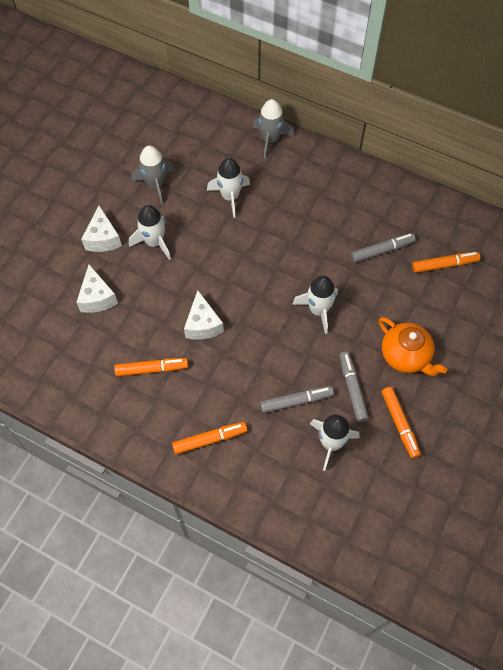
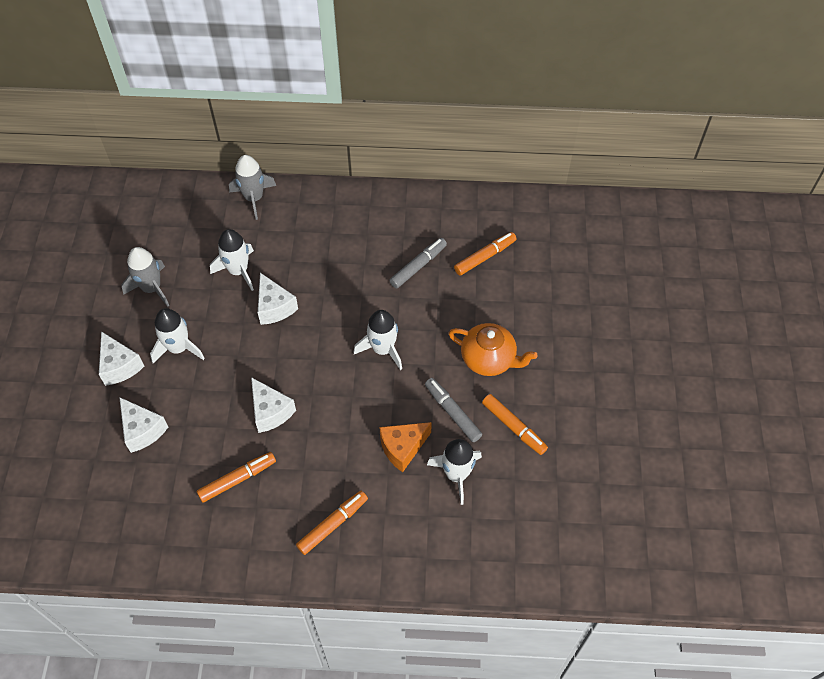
camera: 25 degrees left, 5 degrees down
(245, 238) = (274, 307): none -> white cheese
(296, 401) = (403, 448): grey marker -> orange cheese

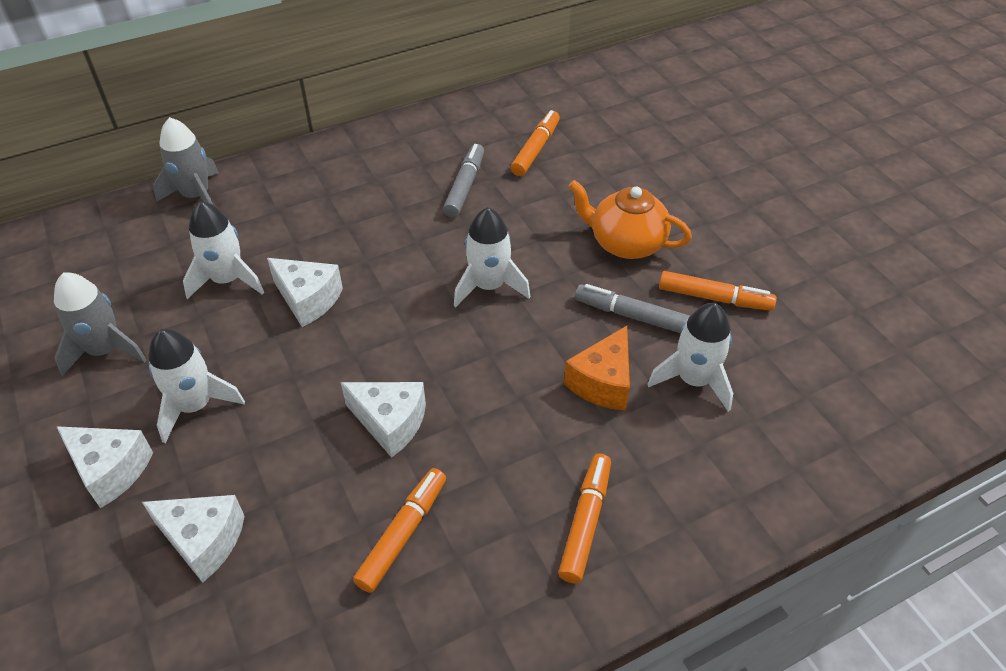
camera: 30 degrees left, 10 degrees down
(489, 359) = (626, 243): orange teapot -> orange teapot turned 150 degrees counterclockwise

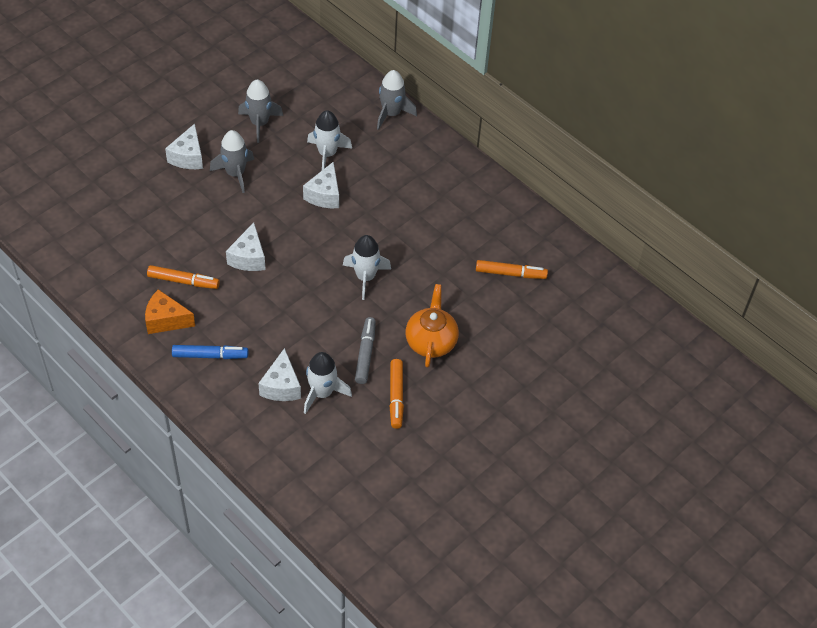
camera: 70 degrees right, 5 degrees up
(195, 406) = (235, 174): white rocket -> grey rocket
(203, 540) = (160, 206): white cheese -> white cheese (281, 386)
(465, 186) = (454, 243): grey marker -> none
(585, 522) = (210, 355): orange marker -> blue marker
(603, 382) = (306, 348): orange cheese -> orange cheese (166, 320)

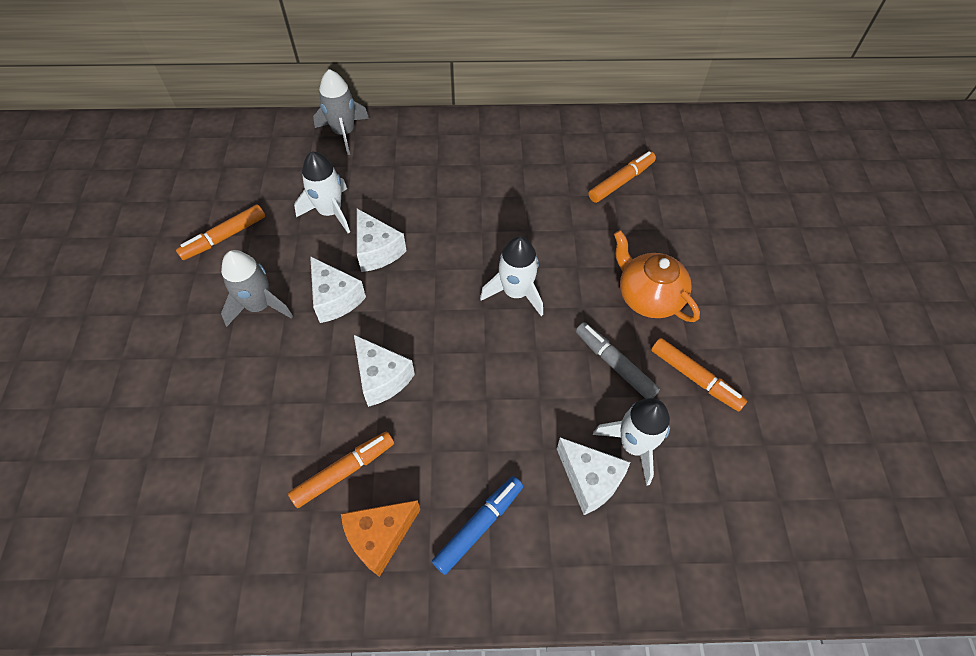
camera: 45 degrees left, 5 degrees up
(188, 157) = (184, 332): white cheese -> white cheese (335, 299)
(259, 123) = (224, 237): grey rocket -> orange marker

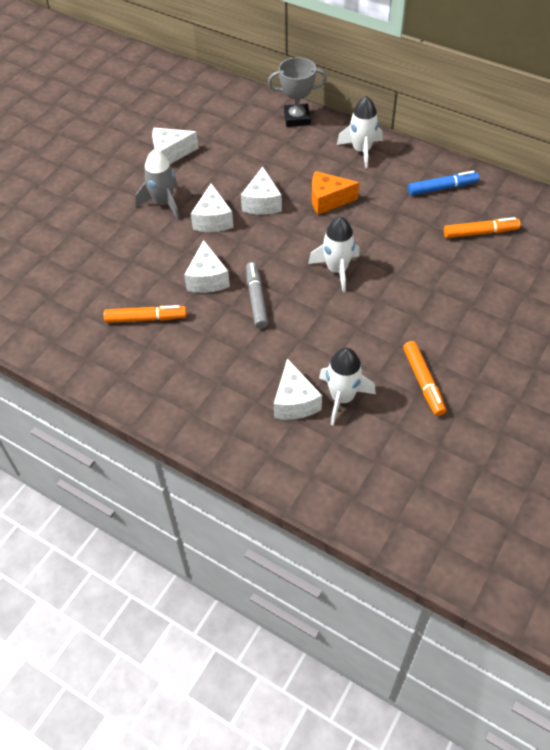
camera: 35 degrees right, 5 degrees down
(224, 237) = (171, 153): orange marker -> white cheese
(330, 212) = (249, 166): white rocket -> white rocket (361, 151)
(344, 133) = (297, 118): grey rocket -> grey trophy
(380, 537) = (140, 363): orange cheese -> orange cheese (328, 200)
(479, 526) = (203, 389): blue marker -> blue marker (442, 188)
(614, 364) = (370, 345): grey marker -> grey marker (256, 299)
(648, 297) = (433, 316): orange teapot -> none

